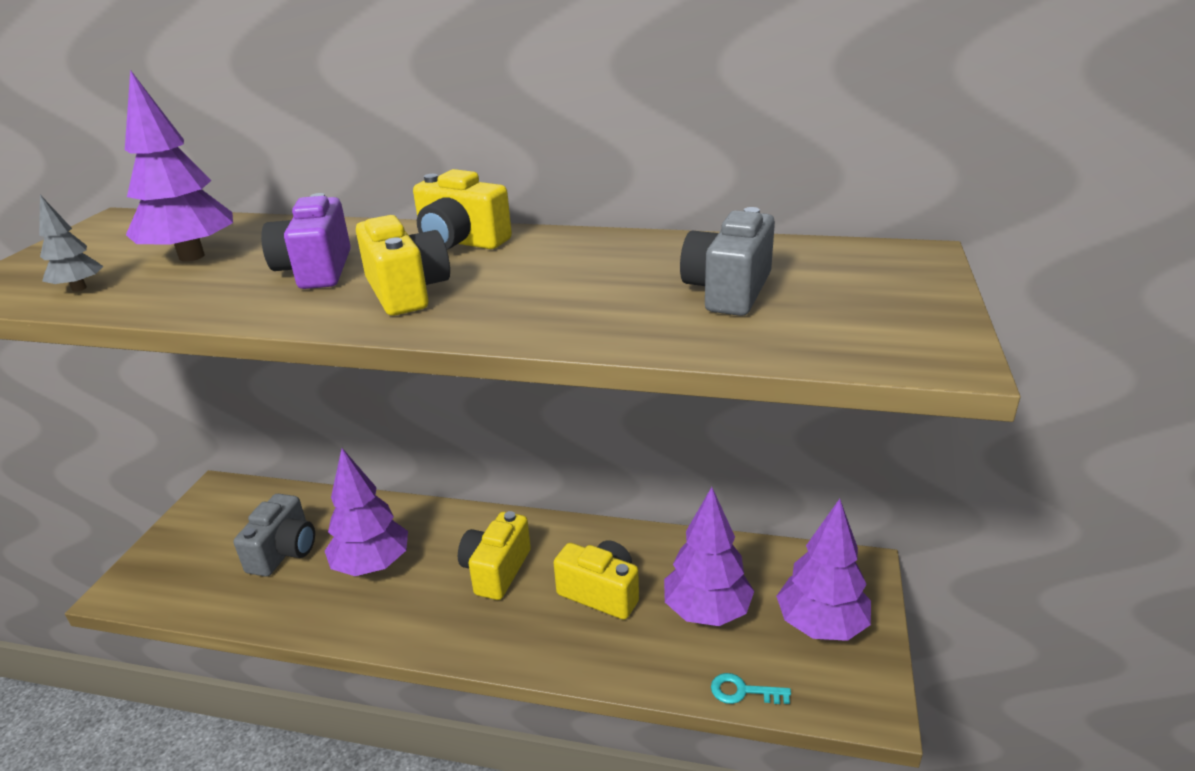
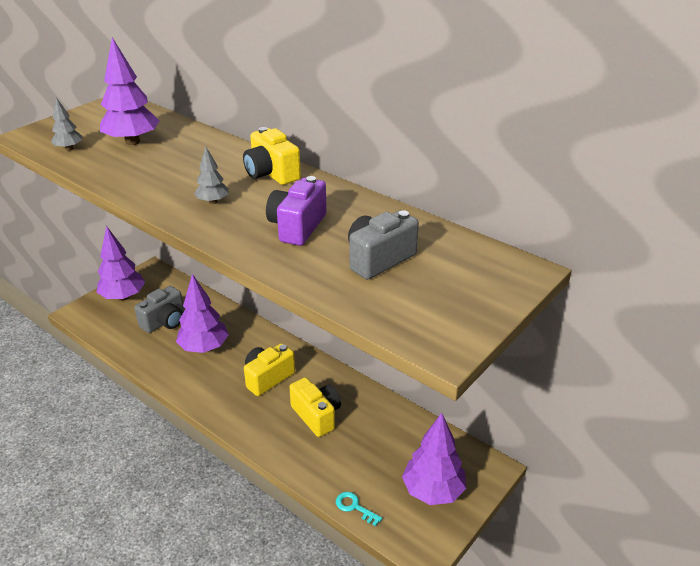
camera: 25 degrees right, 5 degrees up
(316, 270) = (182, 171): purple camera -> purple camera (297, 227)
(407, 291) = (213, 202): yellow camera -> grey tree
(707, 611) = (370, 453): purple tree -> purple tree (123, 297)

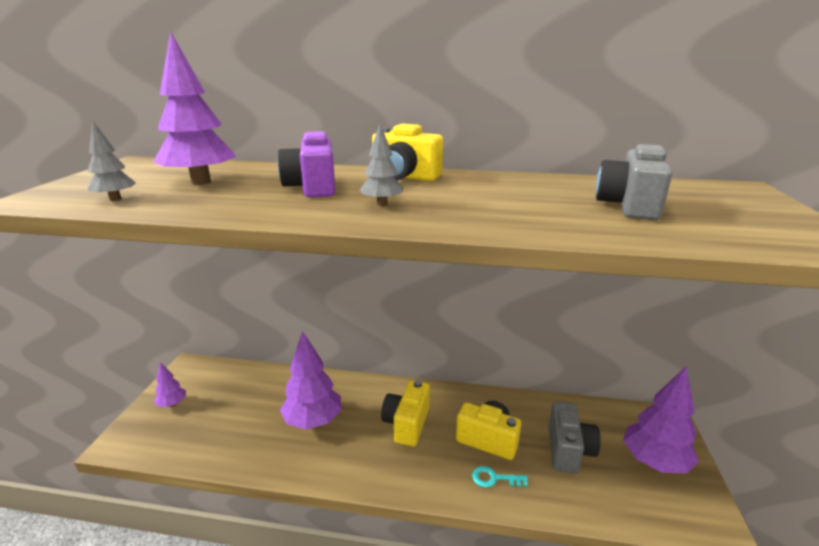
camera: 30 degrees left, 10 degrees down
(123, 297) = (172, 404): purple tree -> purple tree, size x0.51
(164, 321) = (245, 411): grey camera -> grey camera (568, 450)
(297, 227) = (507, 203): purple camera -> purple camera (312, 187)
(354, 507) = (615, 515): turquoise key -> turquoise key (494, 478)

